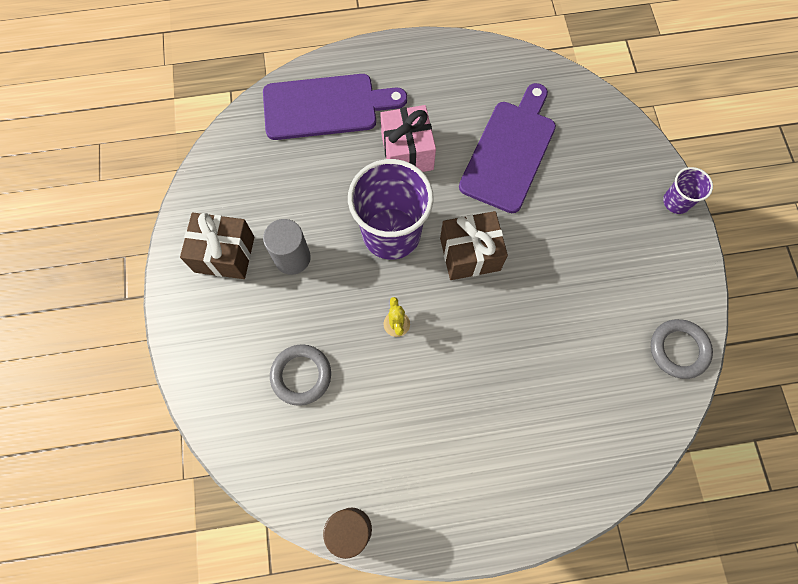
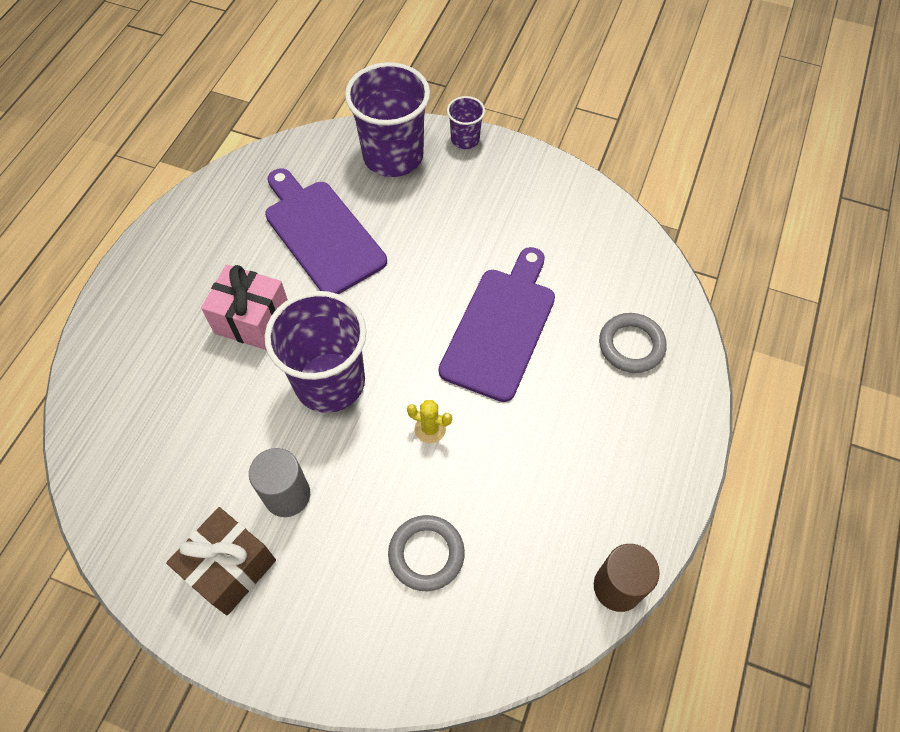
camera: 60 degrees left, 10 degrees down
(325, 106) = (136, 369): purple cutting board -> purple cutting board (500, 328)
(470, 254) = (401, 324): brown gift -> none
(618, 158) = (393, 156): none -> purple cup
(678, 349) = (598, 214): grey ring -> grey ring (631, 345)

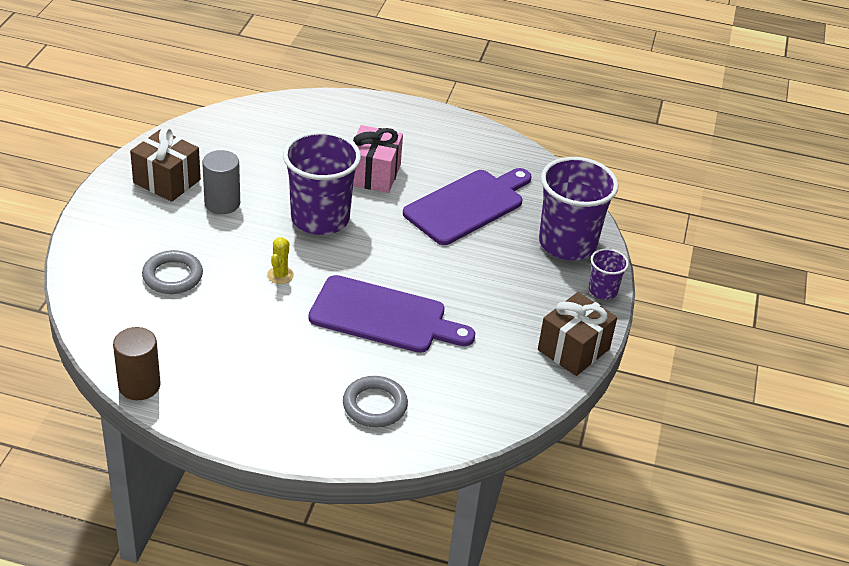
camera: 80 degrees right, 20 degrees down
(546, 174) = (573, 349): none -> brown gift

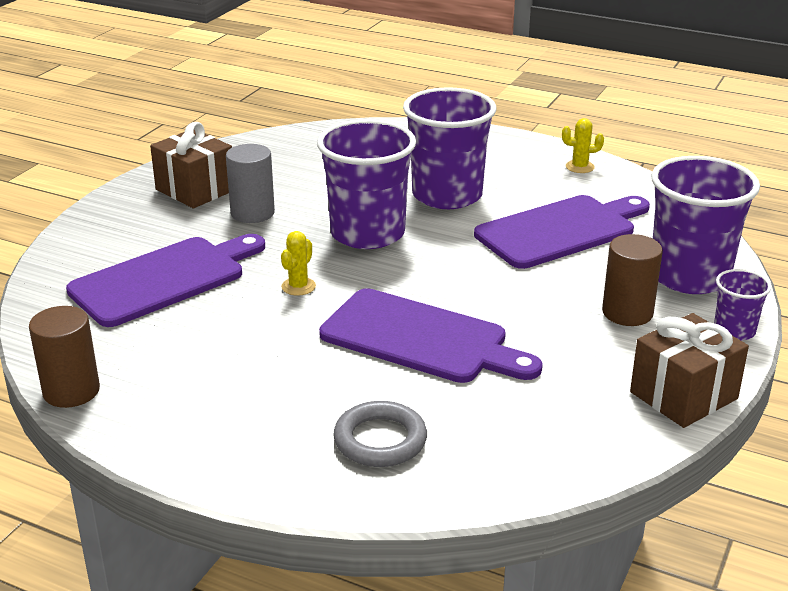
camera: 15 degrees right, 10 degrees down
(172, 276) = (164, 279): grey ring -> purple cutting board
(373, 174) = (447, 195): pink gift -> purple cup
(472, 137) = (580, 167): none -> yellow cactus
(527, 281) = (627, 313): none -> brown cylinder

